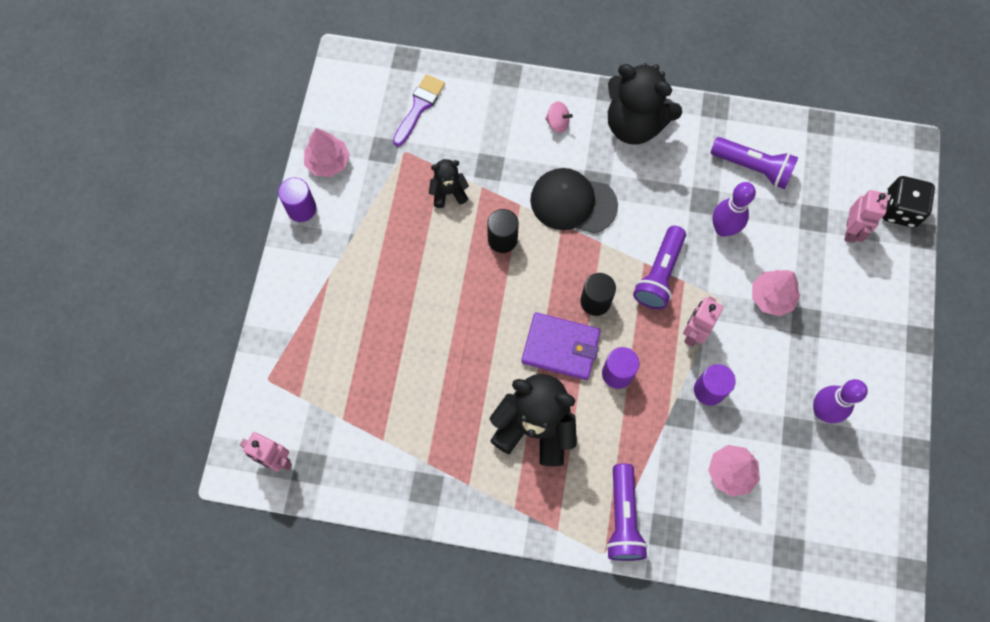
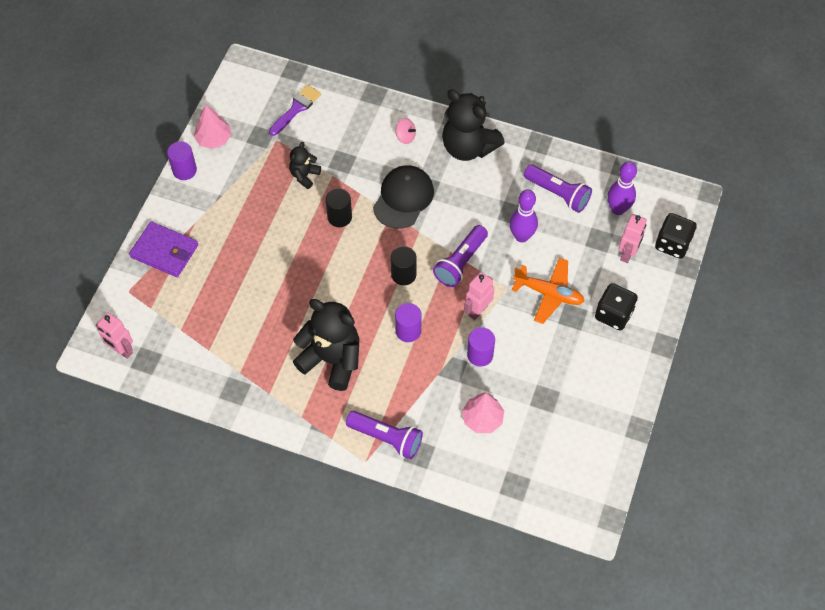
camera: 10 degrees right, 10 degrees down
(448, 192) = (304, 175): black teddy bear -> black teddy bear turned 60 degrees counterclockwise
(561, 347) = (367, 304): purple wallet -> purple wallet (165, 251)
(573, 202) = (403, 198): black cap -> black cap turned 90 degrees clockwise
(623, 518) = (386, 438): purple flashlight -> purple flashlight turned 75 degrees counterclockwise
(771, 297) = (548, 293): pink tree -> orange plane
(822, 411) = (569, 385): purple bowling pin -> purple bowling pin (618, 209)
(853, 311) = (613, 314): none -> black dice

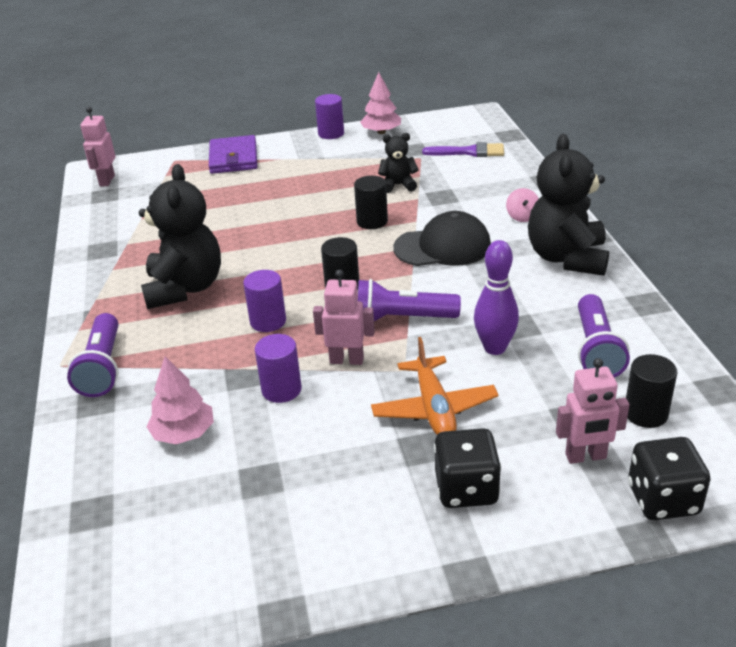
camera: 60 degrees right, 25 degrees down
(618, 209) = (645, 413): purple bowling pin -> black cylinder

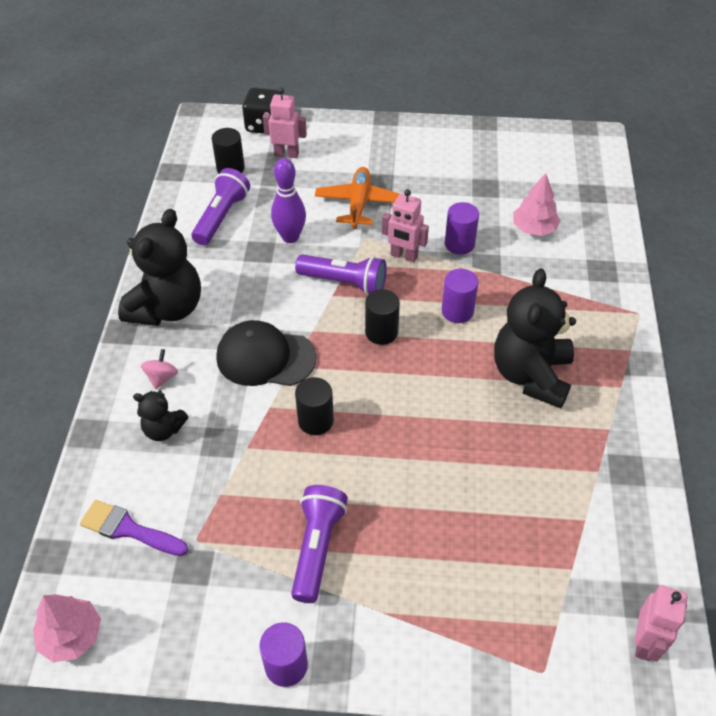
camera: 165 degrees left, 15 degrees up
(103, 367) = (601, 301): purple flashlight -> purple flashlight (317, 547)
(233, 158) = (450, 641): purple wallet -> none
(381, 132) = (211, 638): pink tree -> pink tree (71, 636)
(398, 185) = (255, 482): black teddy bear -> black teddy bear (163, 429)
(466, 489) = (365, 154): black dice -> none

